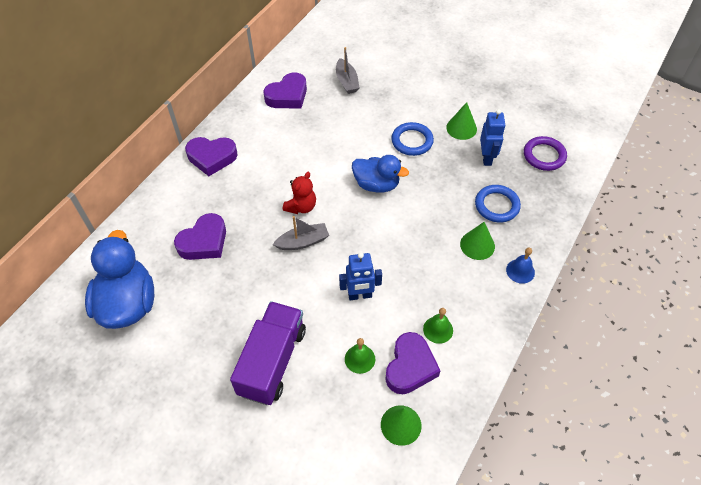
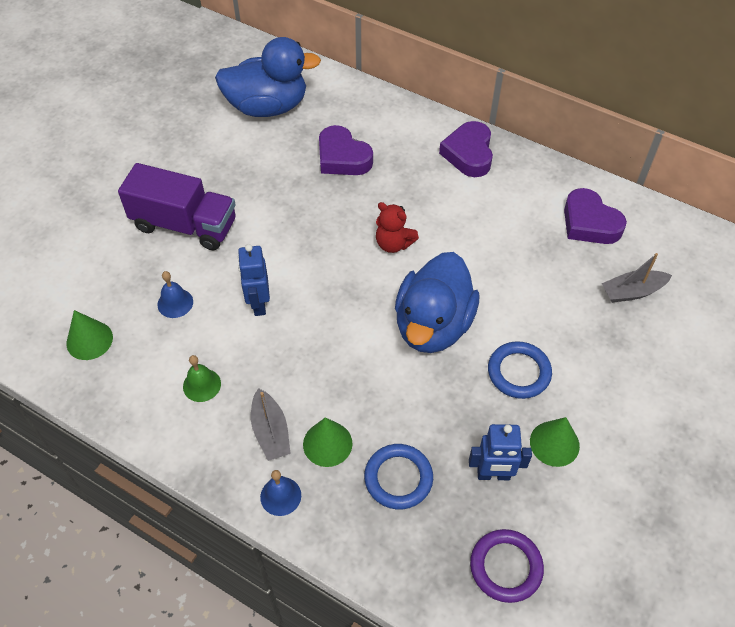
camera: 90 degrees right, 0 degrees up
(303, 242) = (339, 246): grey boat -> grey boat (270, 431)
(360, 359) = (175, 303): green bell -> blue bell
(376, 184) = (433, 325): blue duck -> blue duck, size x1.53
(410, 367) = (157, 352): purple heart -> none

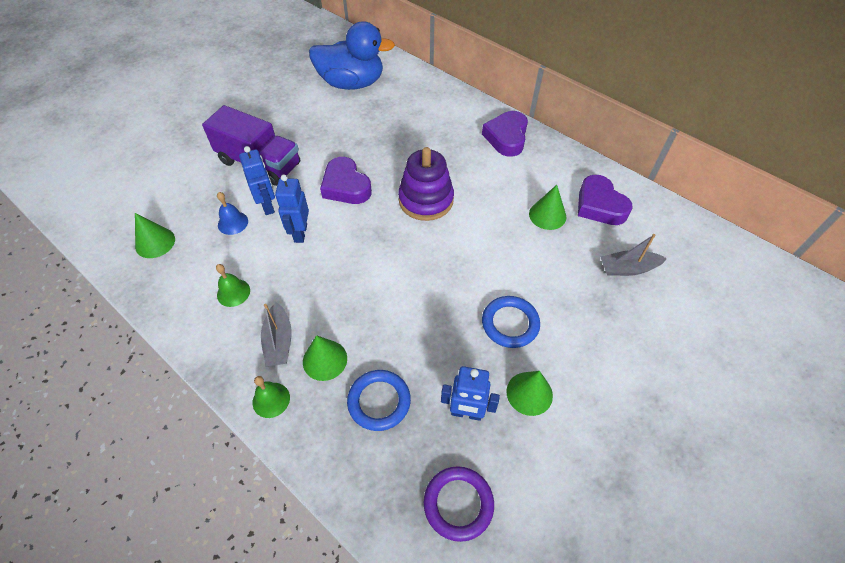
camera: 10 degrees right, 0 degrees up
(210, 276) = (268, 206): none -> blue robot
(280, 496) = (271, 400): blue bell -> green bell
(342, 157) = (401, 128): purple heart -> purple heart (346, 186)
(393, 244) = (426, 200): red teddy bear -> purple stacking toy
(433, 325) = (443, 272): blue duck -> none
(534, 242) = (547, 215): none -> green cone

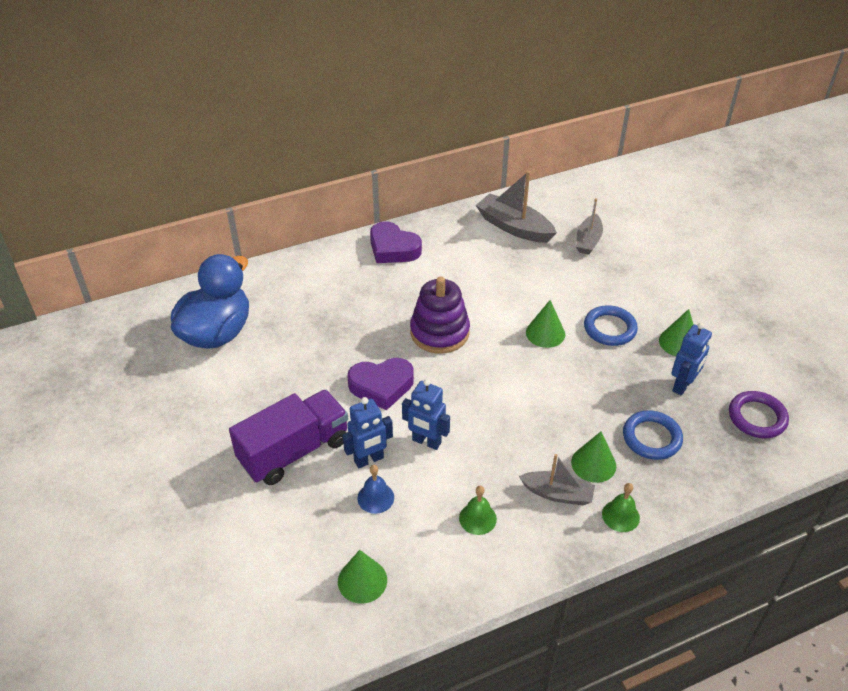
camera: 65 degrees left, 10 degrees down
(268, 206) = (369, 460): blue robot -> blue robot turned 150 degrees clockwise
(547, 215) = (506, 261): green cone -> green cone (545, 333)
(599, 205) = (514, 227): purple heart -> grey boat

